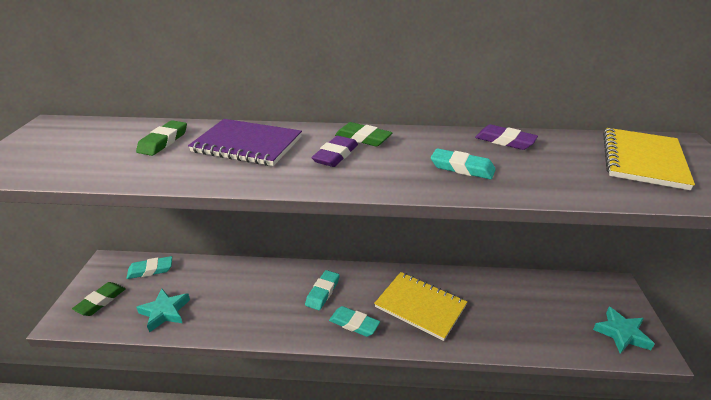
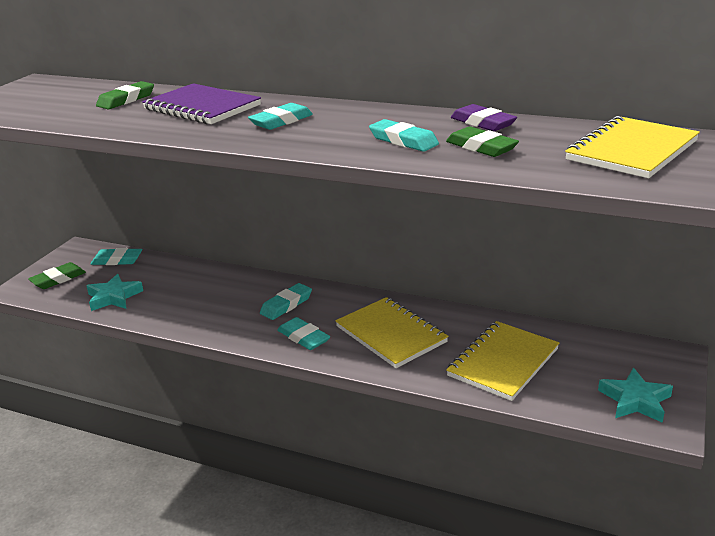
camera: 20 degrees right, 5 degrees down
(335, 155) = (281, 121): purple eraser -> turquoise eraser
(363, 138) = (324, 110): green eraser -> green eraser (481, 147)
(515, 317) = (503, 362): none -> yellow notebook

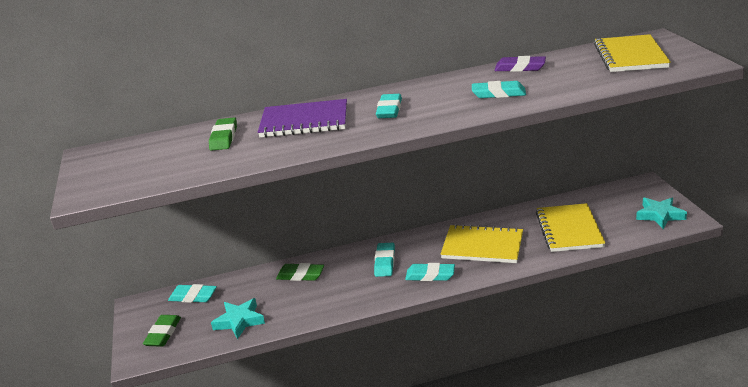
camera: 35 degrees left, 0 degrees up
(117, 260) = (193, 296): turquoise eraser -> turquoise eraser turned 45 degrees clockwise
(481, 147) = (551, 81): green eraser -> green eraser (300, 275)

